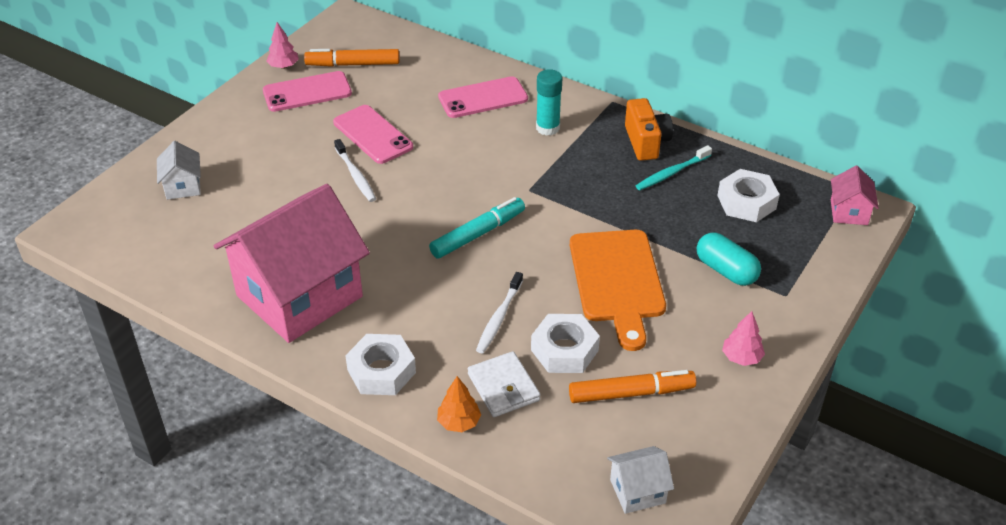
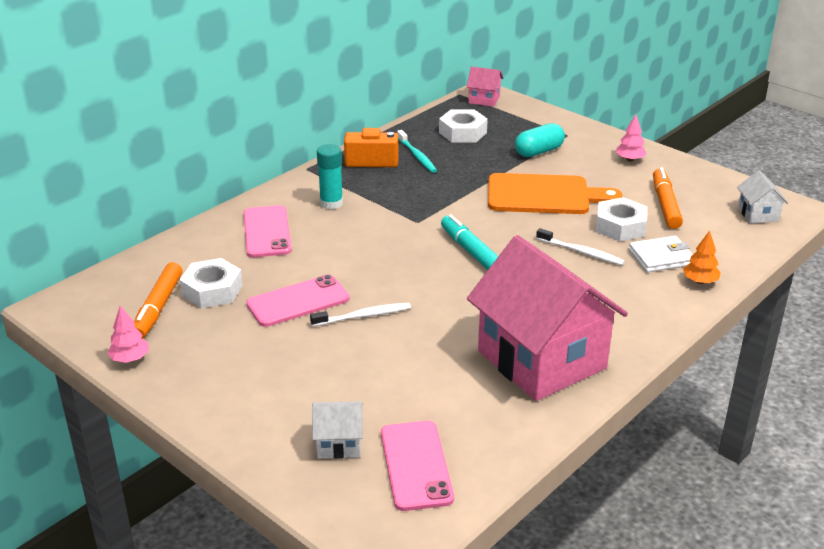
camera: 80 degrees left, 10 degrees down
(307, 92) = (195, 343): pink phone -> pink phone (416, 465)
(381, 371) = (643, 316): white nut -> white nut (212, 290)

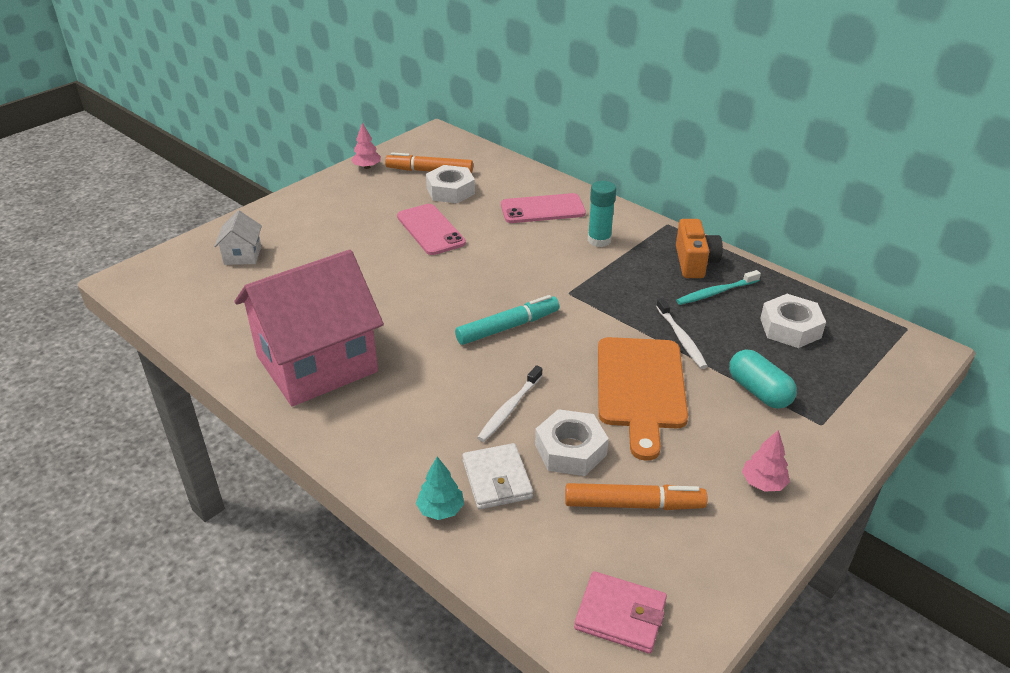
camera: 90 degrees right, 5 degrees up
(363, 316) = (404, 262): white toothbrush -> white toothbrush (681, 338)
(416, 465) = (203, 290): pink phone -> none
(484, 99) = (900, 349): pink house -> none
(700, 281) = (440, 509): orange tree -> turquoise tree
(758, 214) = (620, 615): white house -> pink wallet

